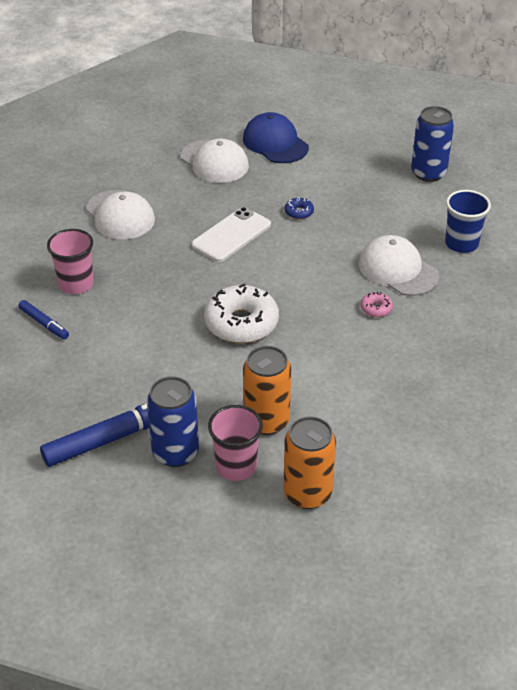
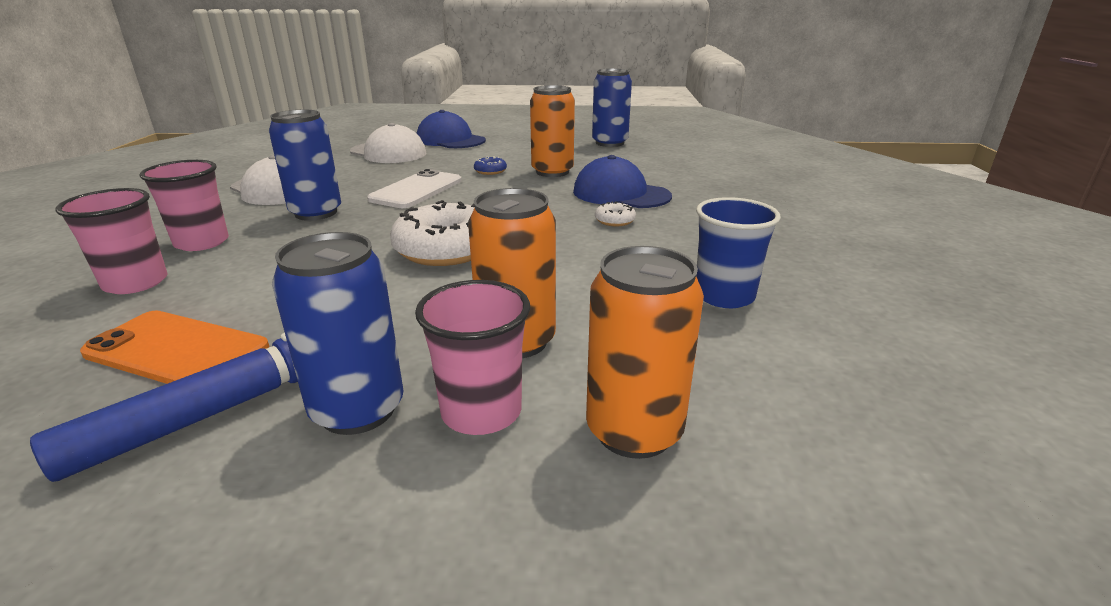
camera: 15 degrees left, 15 degrees down
(44, 324) = (136, 283): blue marker -> pink cup
(81, 391) = (177, 350): none -> orange phone
(152, 257) = (316, 213): none -> blue can
(353, 222) = (552, 172): none -> orange can
(376, 308) = (615, 221): pink donut -> white donut
(398, 270) = (621, 194): white cap -> blue cap
(461, 243) = (674, 173): blue cup -> blue cup (724, 296)

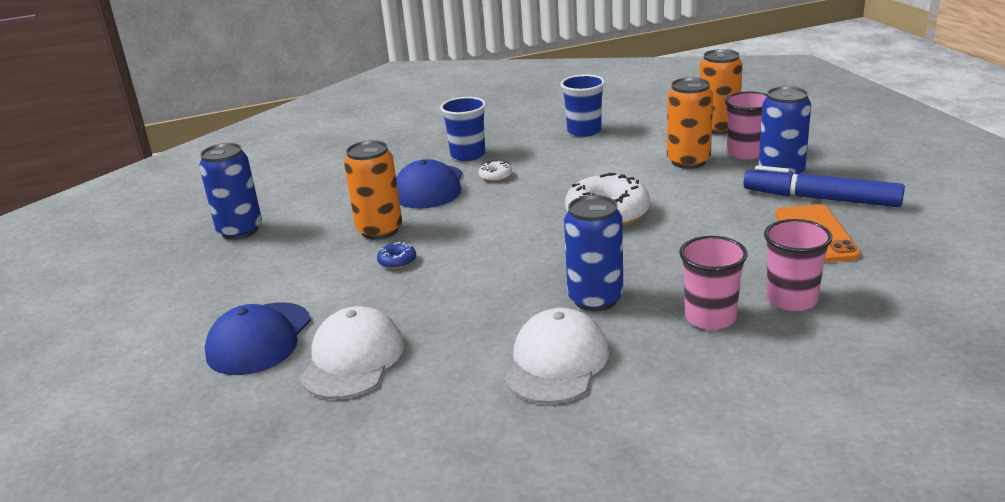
camera: 110 degrees left, 0 degrees up
(417, 190) = (489, 277): white phone -> none
(694, 218) = (468, 155): none -> blue cup

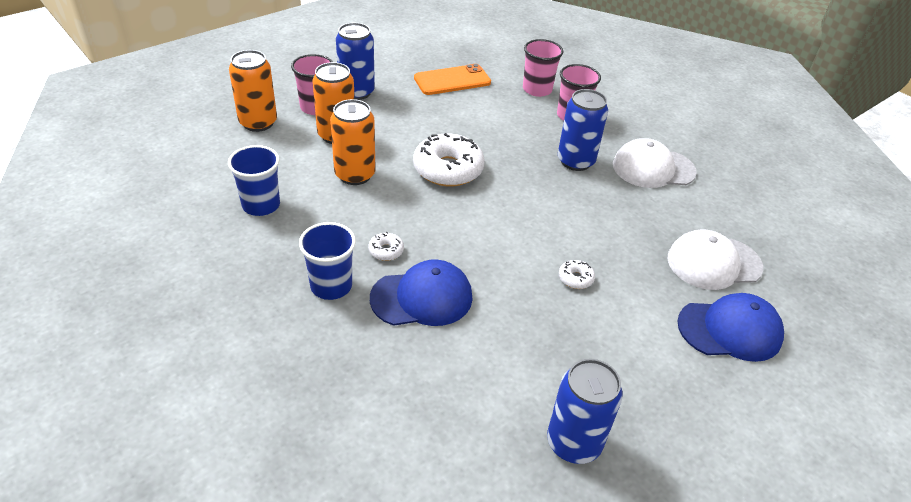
camera: 115 degrees left, 15 degrees up
(379, 230) = (526, 309): orange can -> orange can (355, 175)
(397, 261) = (575, 278): blue donut -> white donut
(821, 198) = (397, 77): blue marker -> none

